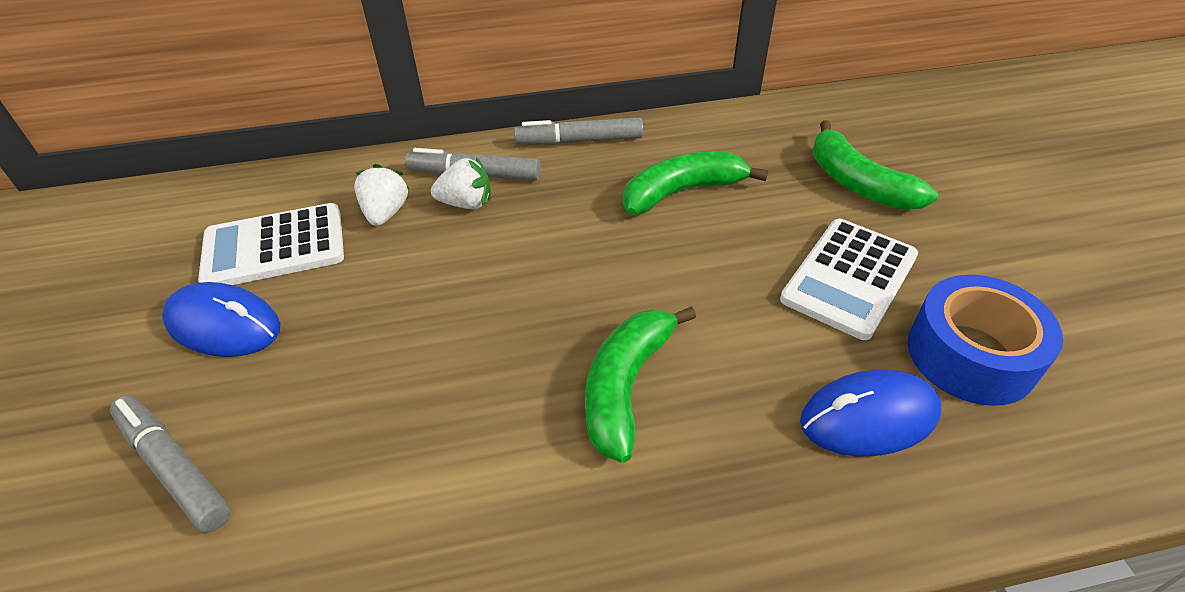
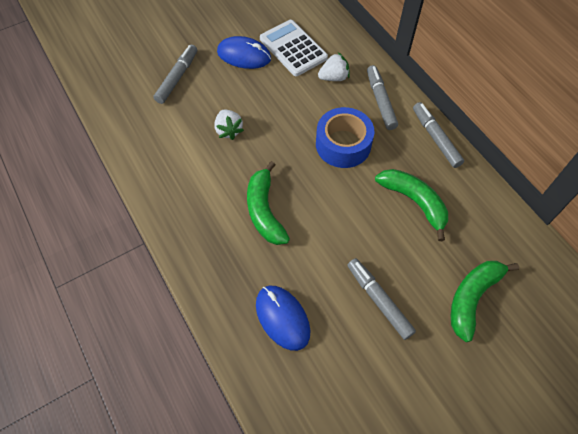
camera: 70 degrees right, 15 degrees up
(223, 325) = (244, 55): blue mouse -> blue mouse turned 75 degrees counterclockwise
(466, 203) = (356, 106): white strawberry -> white strawberry (228, 130)
(626, 386) = (264, 211): green banana -> green banana turned 105 degrees counterclockwise
(849, 278) = (379, 300): white calculator -> grey marker
(971, 355) = (343, 368): blue tape -> blue tape (343, 144)

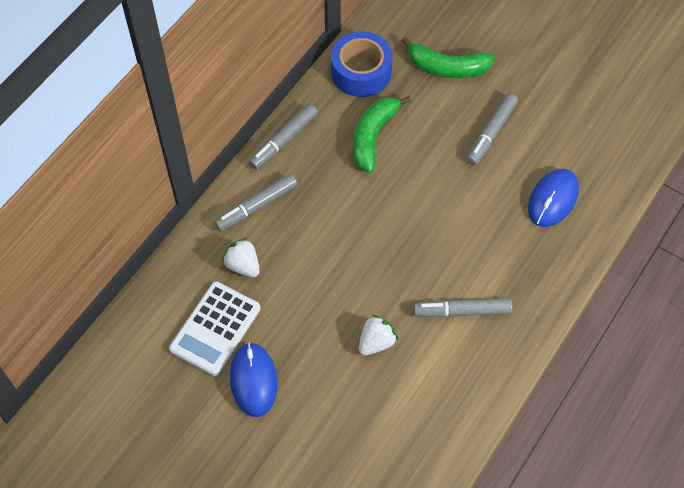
camera: 115 degrees left, 0 degrees up
(177, 78) = (328, 442): grey marker -> grey marker (462, 311)
(264, 211) = (456, 260): green banana -> none
(343, 144) = (336, 221): blue tape -> blue tape (361, 72)

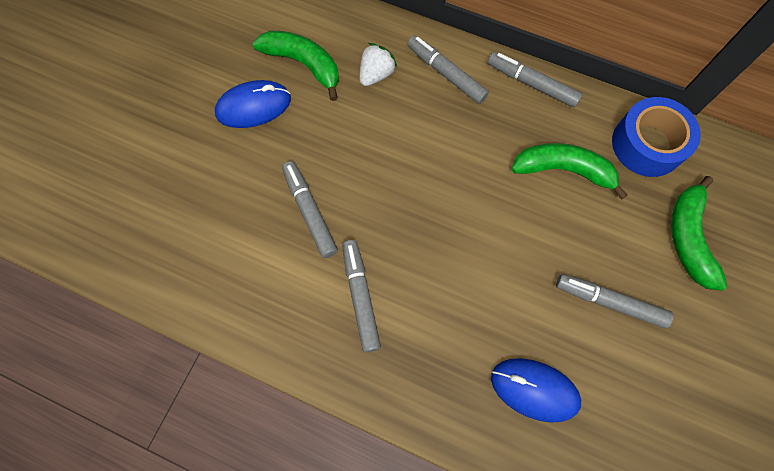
camera: 80 degrees right, 10 degrees up
(215, 328) = (304, 64): white calculator -> green banana
(376, 342) = (310, 212): white strawberry -> grey marker

